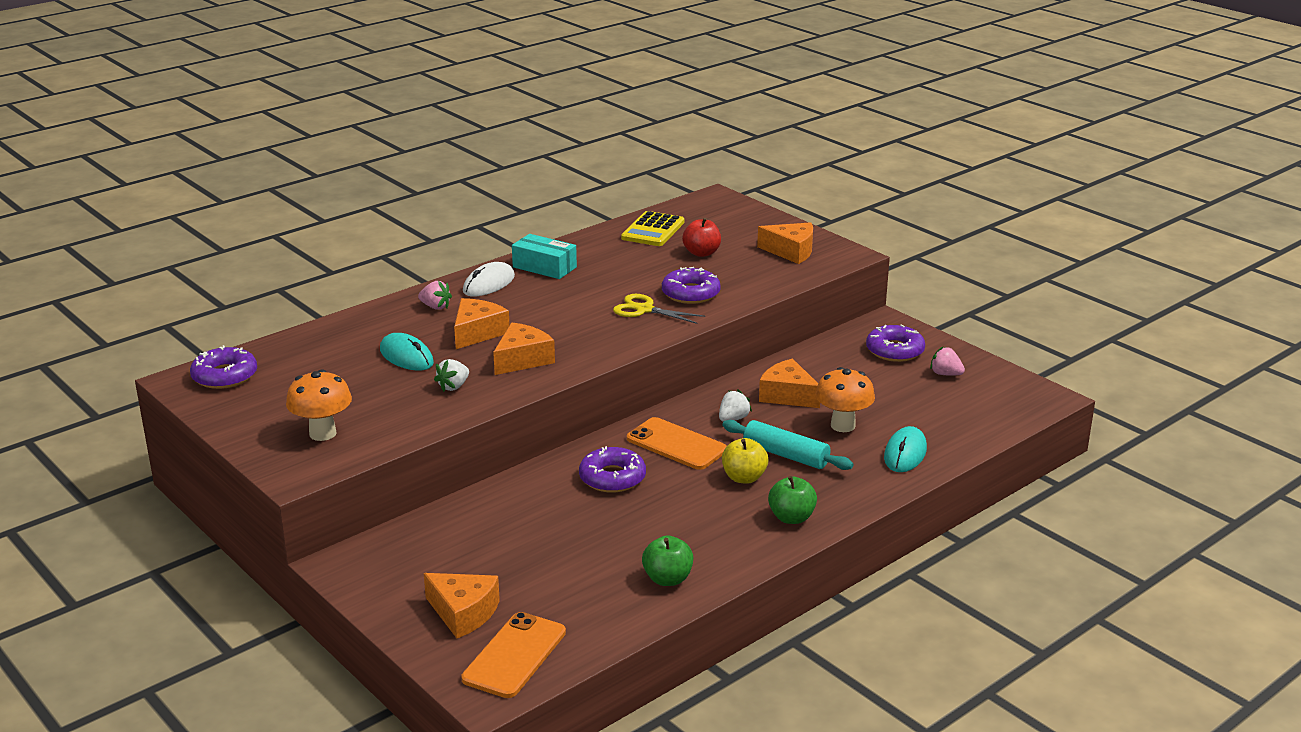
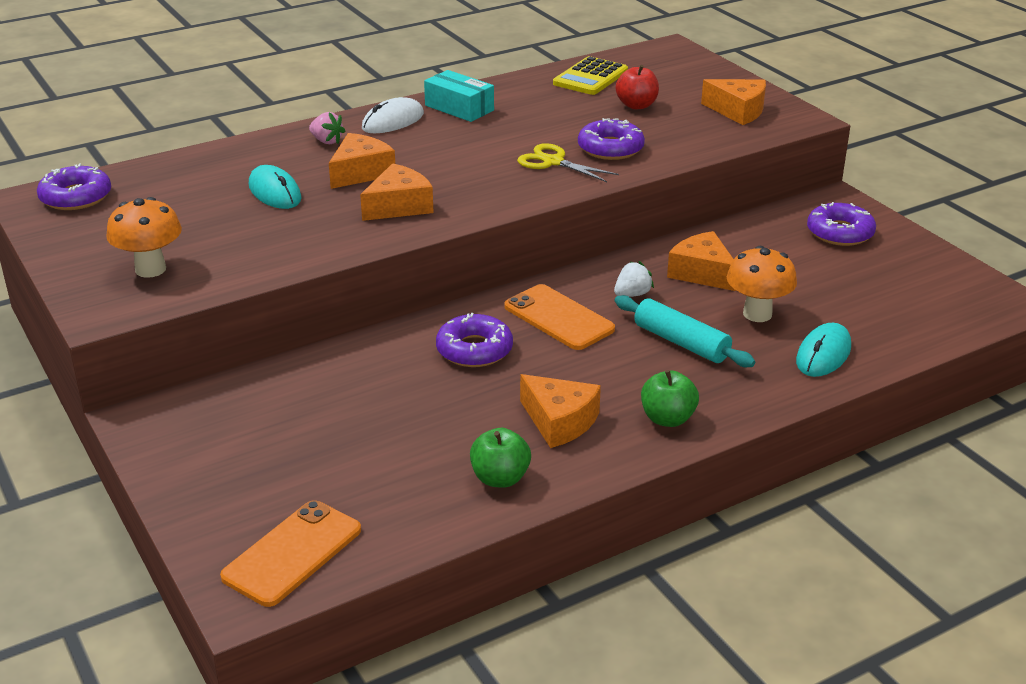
camera: 10 degrees right, 5 degrees up
(453, 387) = (312, 230): white strawberry -> none
(463, 613) = (253, 493): orange cheese -> orange cheese (559, 421)
(744, 478) = (625, 365): yellow apple -> none
(945, 374) = (893, 265): pink strawberry -> none

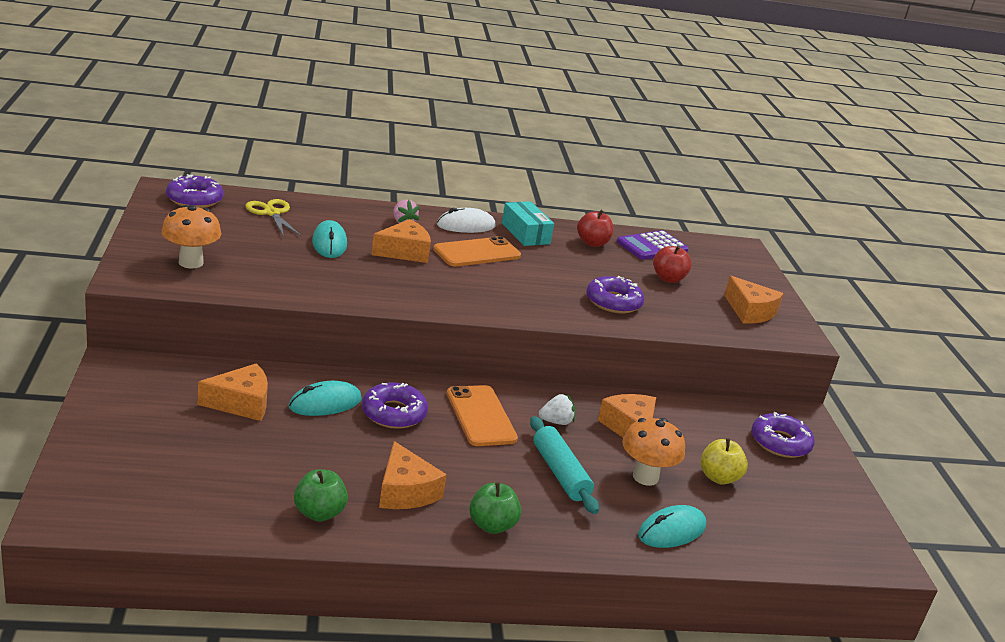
camera: 20 degrees right, 5 degrees down
(292, 553) = (121, 499): orange phone -> orange phone (477, 253)
(398, 368) = (325, 403): none -> turquoise mouse
(399, 206) = (407, 284): orange cheese -> orange cheese (241, 403)
(532, 94) = (592, 243): none -> red apple
(553, 162) = (557, 295): yellow scissors -> yellow scissors (271, 213)
(590, 77) = (652, 246): yellow calculator -> purple calculator
(818, 288) = (718, 477): none -> yellow apple

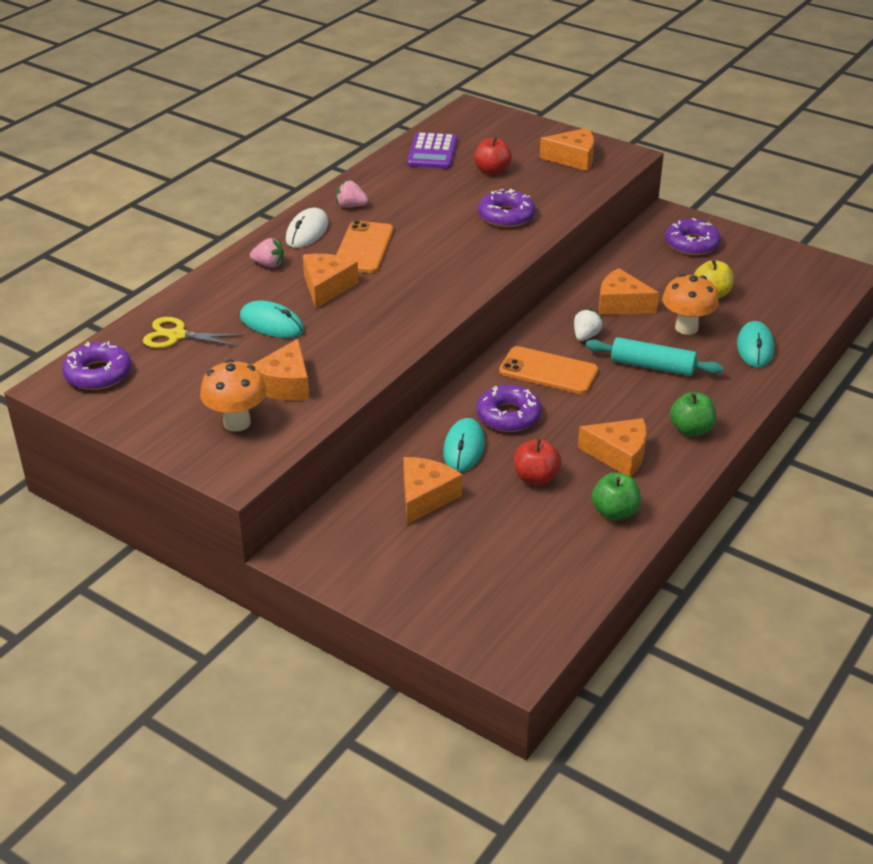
camera: 45 degrees left, 10 degrees up
(259, 268) = (285, 384): none -> orange cheese
(525, 233) = (351, 206): turquoise box -> pink strawberry
(592, 243) = (400, 179): red apple -> red apple (536, 478)

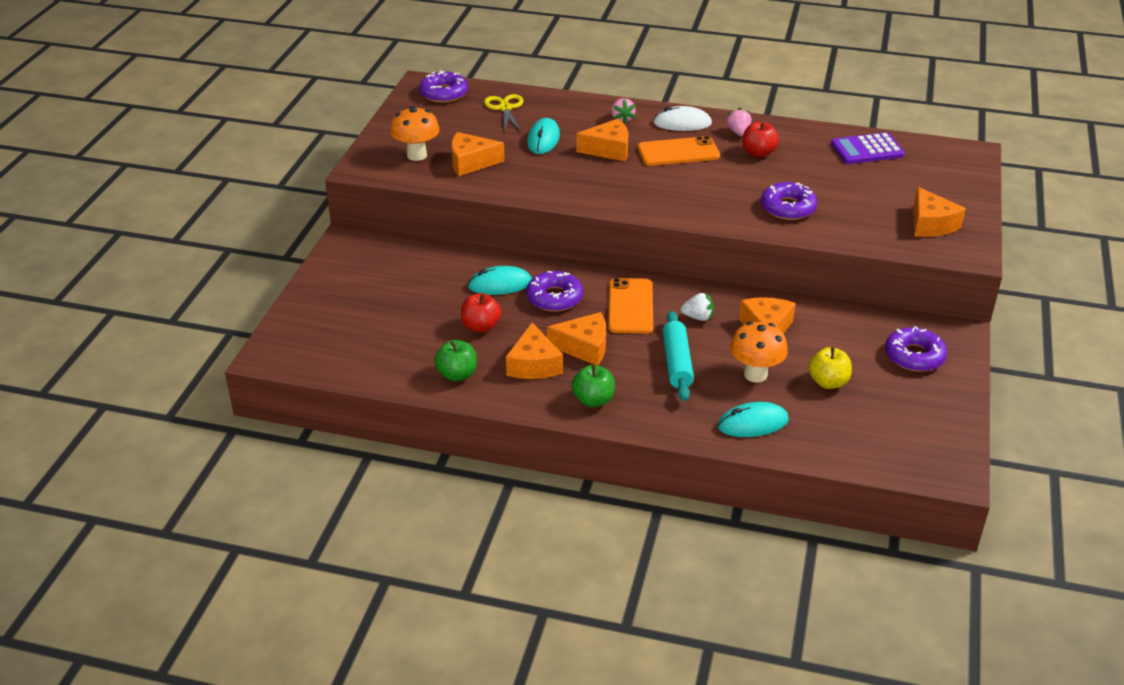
camera: 70 degrees right, 0 degrees up
(425, 497) = (432, 279): orange cheese -> orange cheese (584, 347)
(492, 171) = (862, 185): red apple -> red apple (758, 153)

